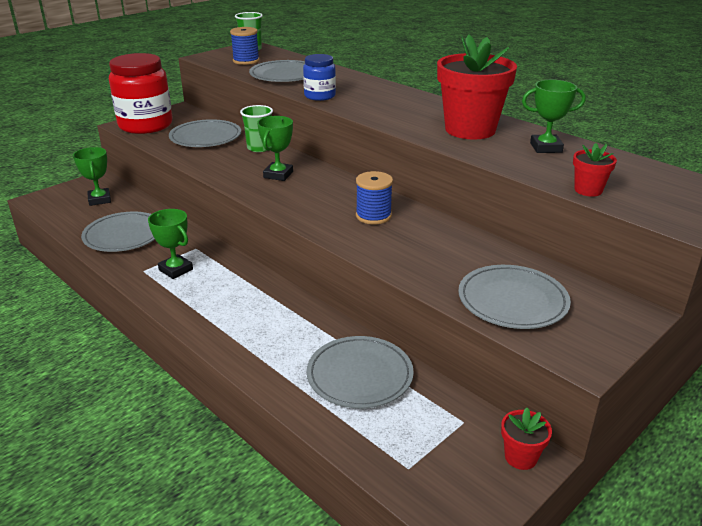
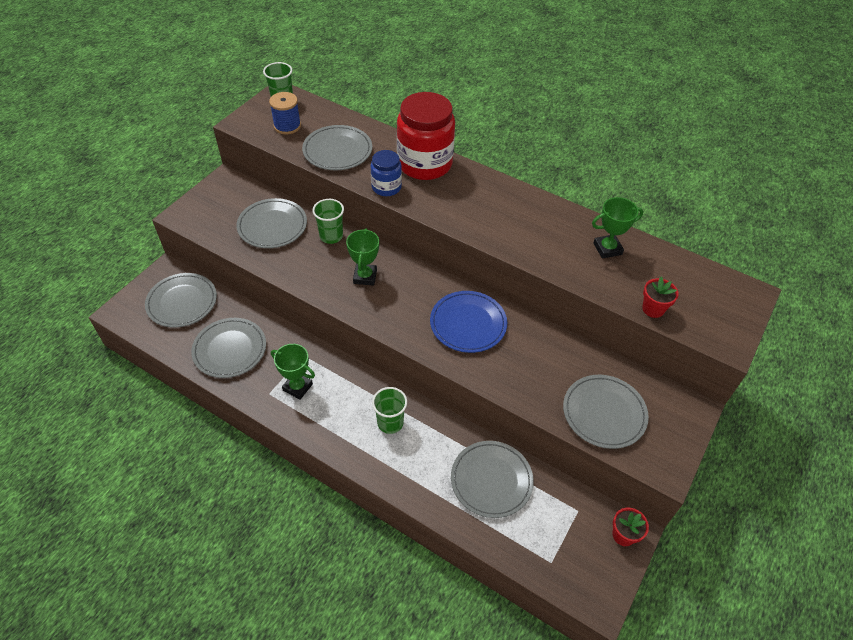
camera: 15 degrees left, 20 degrees up
(99, 200) = (182, 302): green trophy -> grey plate
(145, 125) = (203, 213): red jar -> red jar (424, 164)
(261, 310) = (390, 423): none -> green cup
(373, 216) = (468, 324): blue spool -> blue plate
(470, 130) = (538, 228): red flower pot -> none

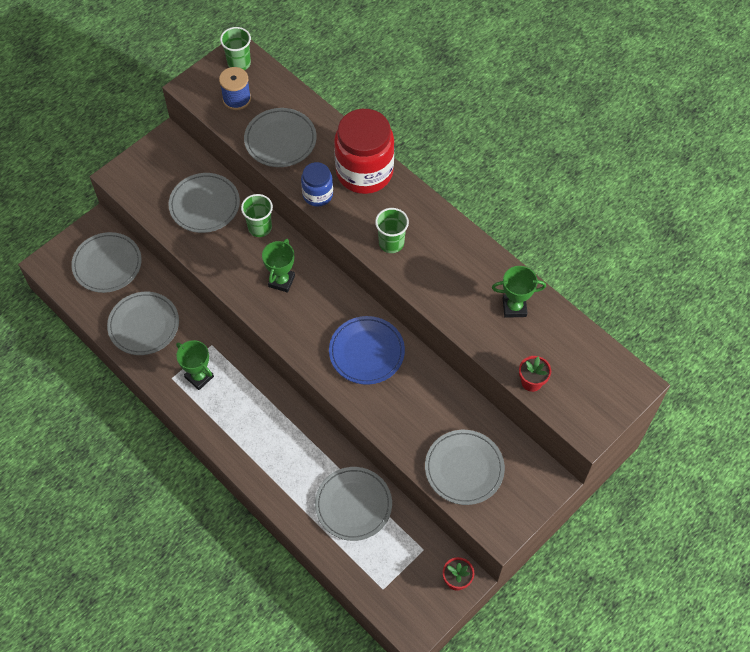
camera: 15 degrees right, 10 degrees up
(390, 423) = (276, 430): green cup -> green cup (391, 243)

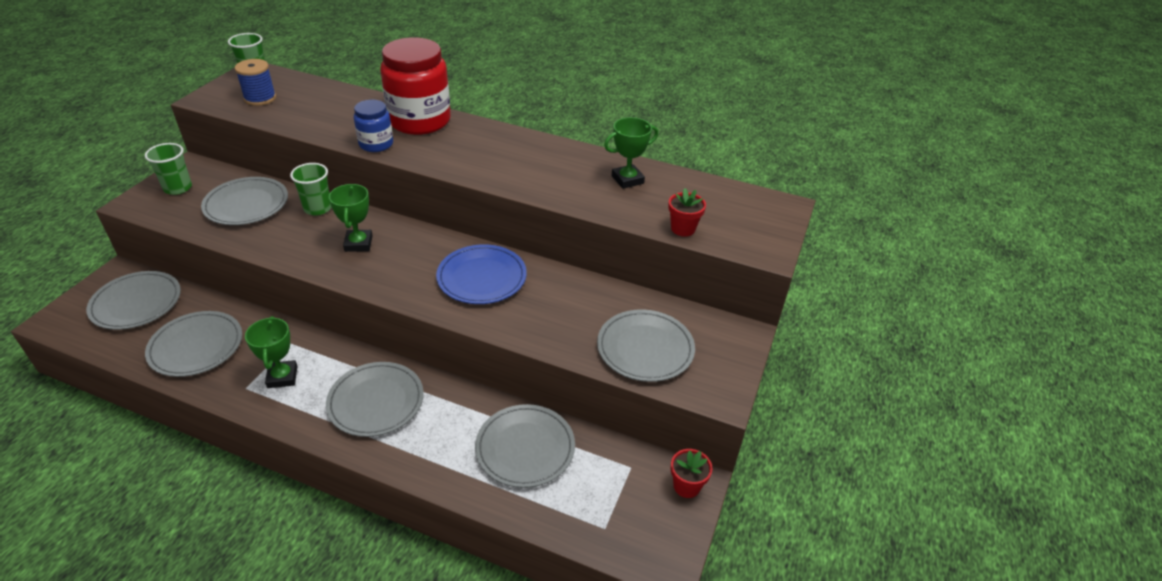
camera: 25 degrees left, 20 degrees down
(199, 377) = (282, 377): green trophy -> green trophy turned 60 degrees clockwise
(280, 140) = (319, 116): grey plate -> grey plate (376, 402)
(391, 243) = (473, 162): green cup -> green cup (178, 188)

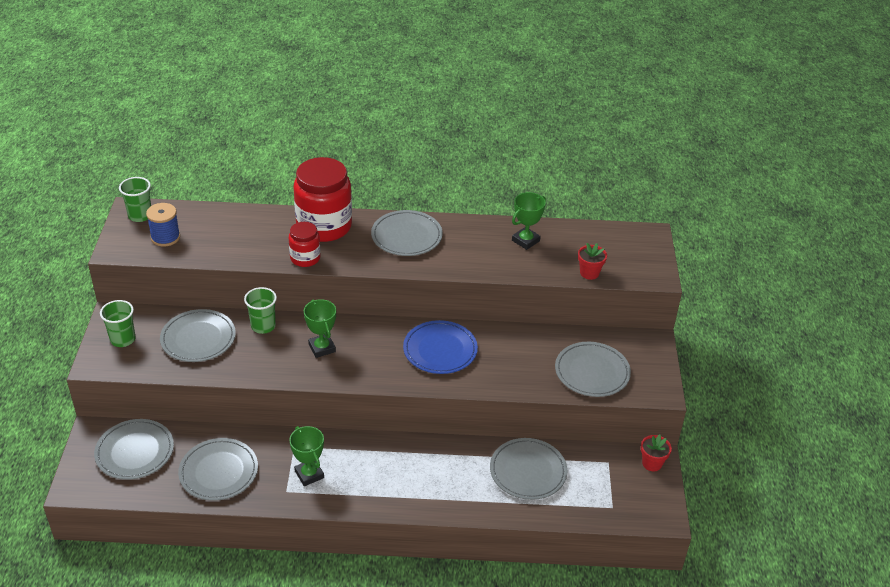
camera: 20 degrees left, 0 degrees up
(376, 144) = (305, 258): blue jar -> red jar
(376, 402) = (396, 471): grey plate -> grey plate (406, 236)

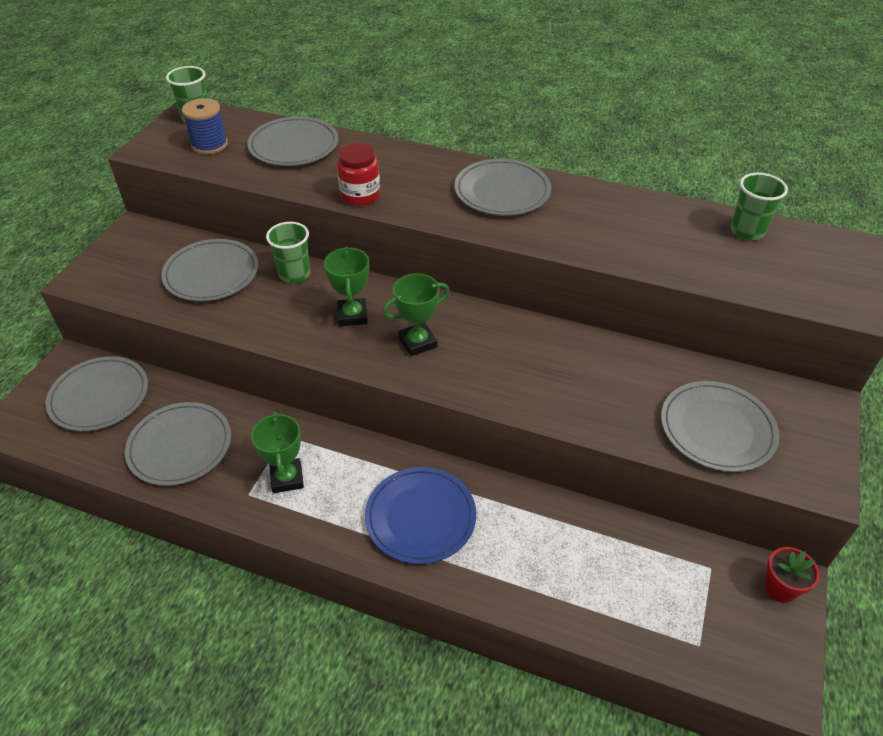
camera: 20 degrees right, 5 degrees up
(123, 339) = (127, 257): green cup -> green cup (747, 231)
(324, 226) = (402, 163): red jar -> none
(440, 350) = (505, 350): blue plate -> blue plate (420, 517)
(525, 241) = (664, 224): green trophy -> green trophy (417, 342)
(528, 471) = (585, 551): grey plate -> grey plate (294, 146)
(589, 273) = (747, 283): red flower pot -> none

